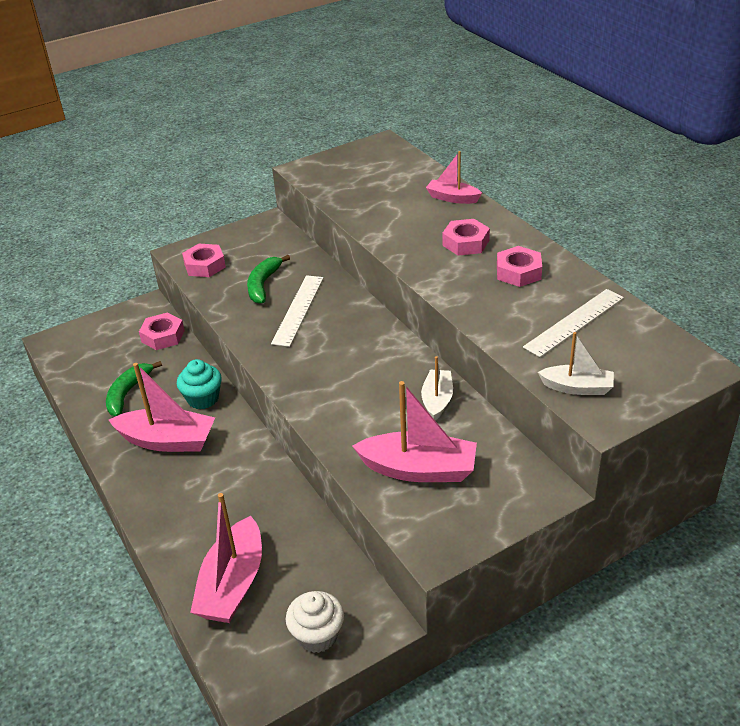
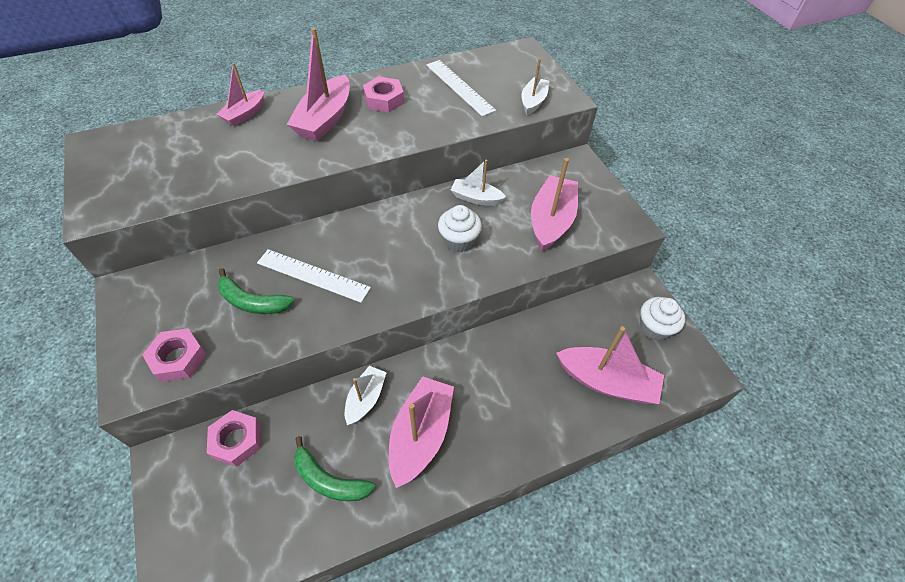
camera: 85 degrees left, 15 degrees up
(203, 399) = (366, 399): turquoise cupcake -> white boat
(365, 396) = (459, 241): none -> white cupcake
(465, 243) = (325, 119): pink nut -> pink boat

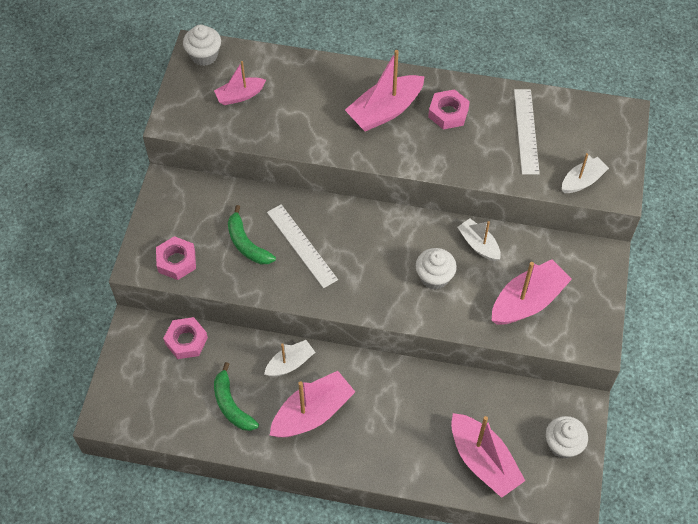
camera: 35 degrees right, 5 degrees up
(104, 145) = (204, 55): none -> white cupcake
(245, 114) = (323, 73): pink boat -> pink boat (240, 96)

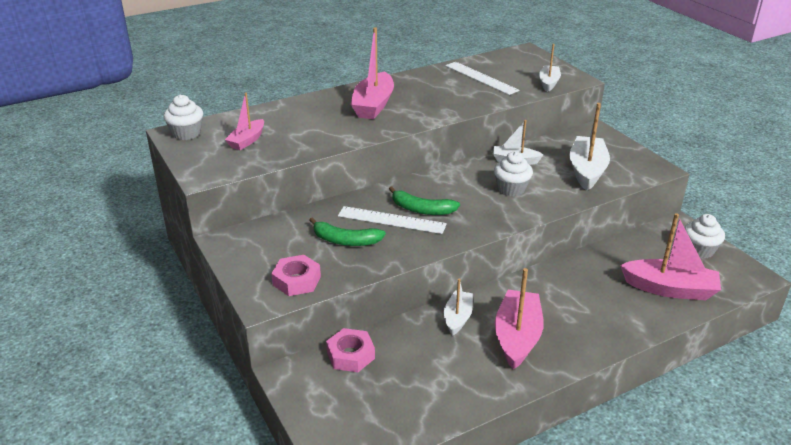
camera: 40 degrees left, 25 degrees down
(231, 405) = (446, 373): green banana -> green banana (422, 209)
(448, 113) = (419, 90): pink nut -> none
(527, 301) = (587, 170): pink boat -> white boat

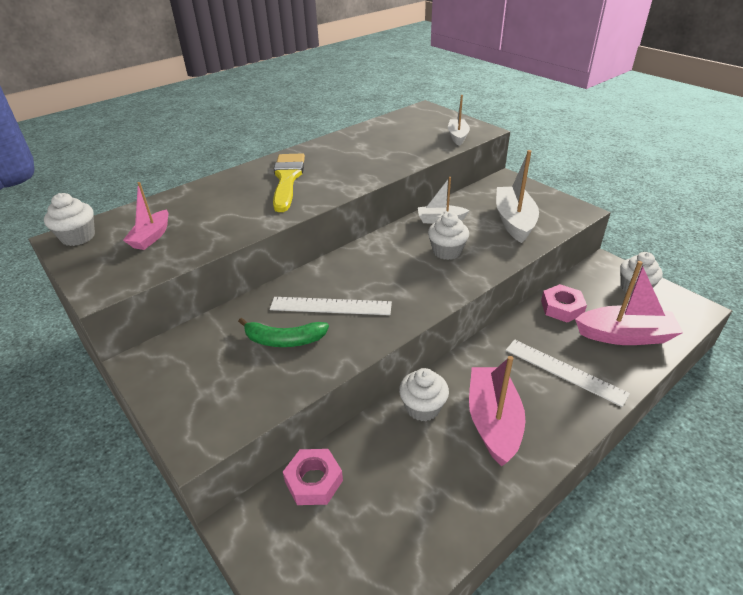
camera: 10 degrees left, 5 degrees up
(296, 280) = (235, 404): pink nut -> pink nut (562, 308)
(373, 105) = (287, 179): pink boat -> yellow brush
(422, 209) = (360, 288): green banana -> none
(457, 318) = (422, 407): white boat -> white cupcake
(481, 78) = (390, 138): white ruler -> white ruler (564, 371)

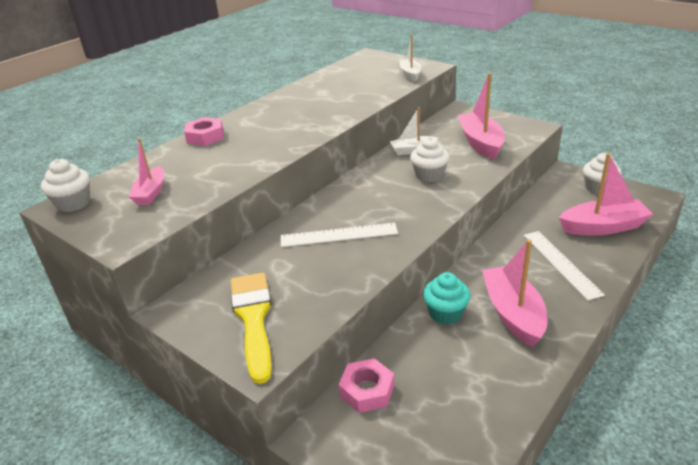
camera: 10 degrees left, 5 degrees down
(284, 340) = (306, 269): green banana -> none
(287, 179) = (263, 128): yellow brush -> yellow brush (253, 319)
(422, 407) = (445, 313): white cupcake -> turquoise cupcake
(514, 221) = (480, 143): white boat -> pink boat
(562, 308) = (541, 213): pink nut -> pink nut (205, 137)
(564, 371) = (561, 263): white ruler -> white ruler turned 45 degrees clockwise

